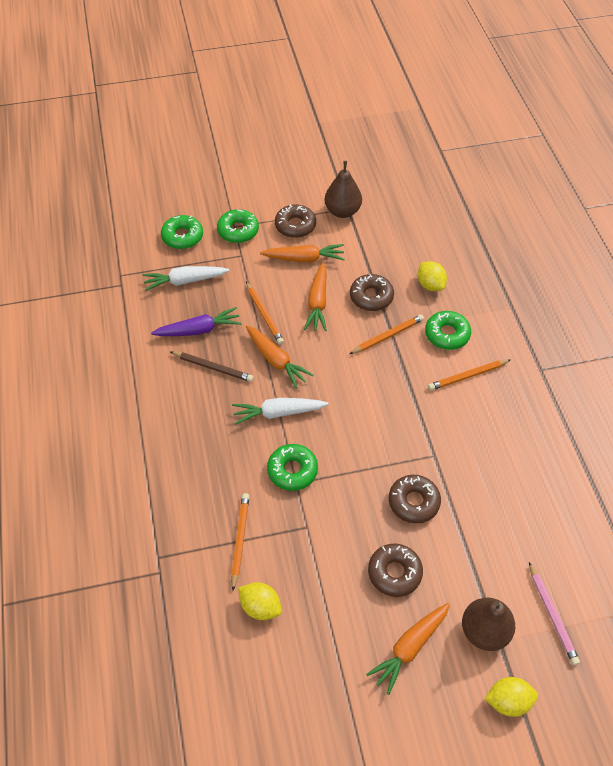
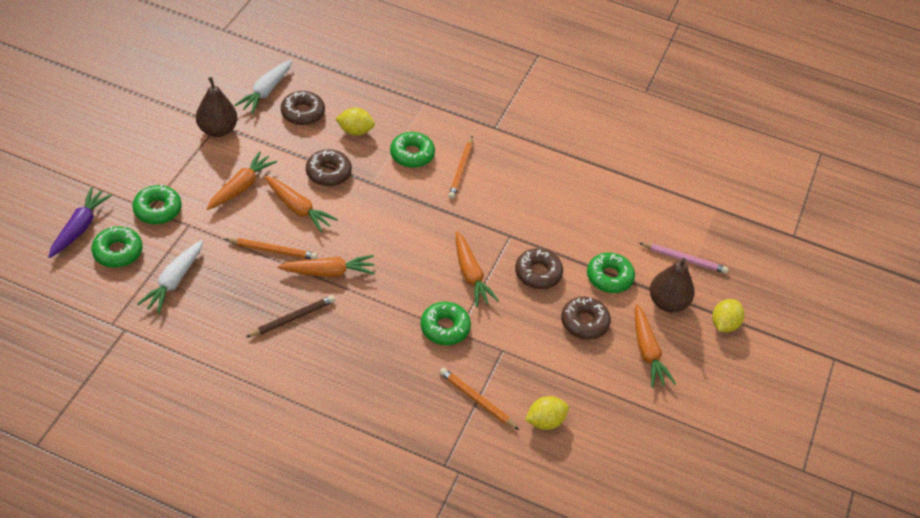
camera: 60 degrees left, 5 degrees down
(198, 330) = (241, 304): purple carrot -> purple carrot (79, 228)
(278, 413) = (382, 303): white carrot -> white carrot (266, 91)
(295, 225) = (197, 169): brown donut -> brown donut (303, 113)
(363, 454) = (470, 275): none -> orange carrot
(388, 336) = (377, 188): orange pencil -> none
(465, 562) = (609, 277): none -> green donut

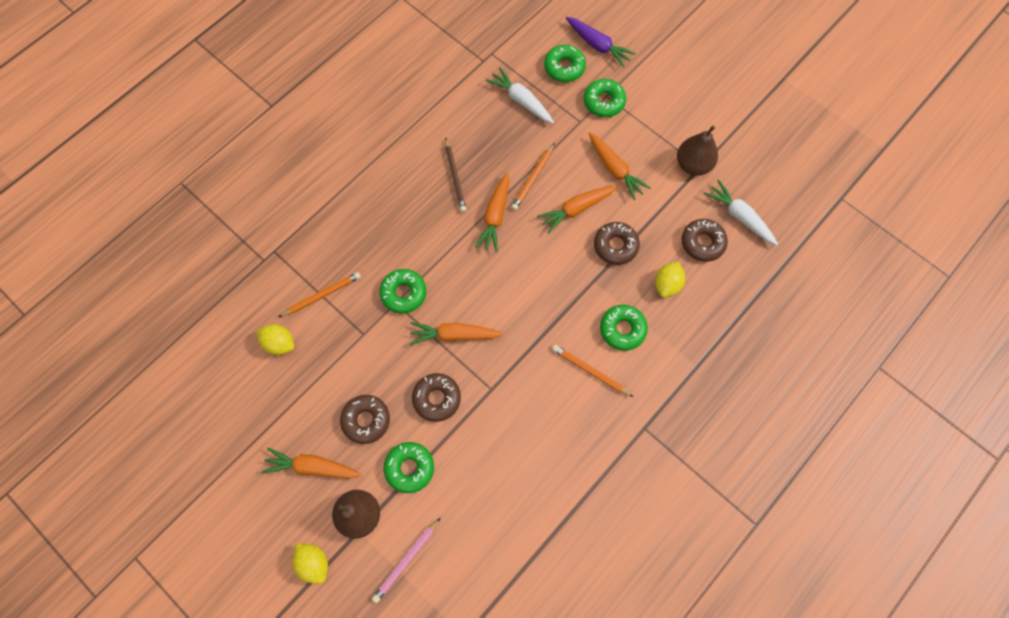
camera: 115 degrees right, 20 degrees up
(545, 421) = (279, 343): yellow lemon -> yellow lemon turned 60 degrees counterclockwise

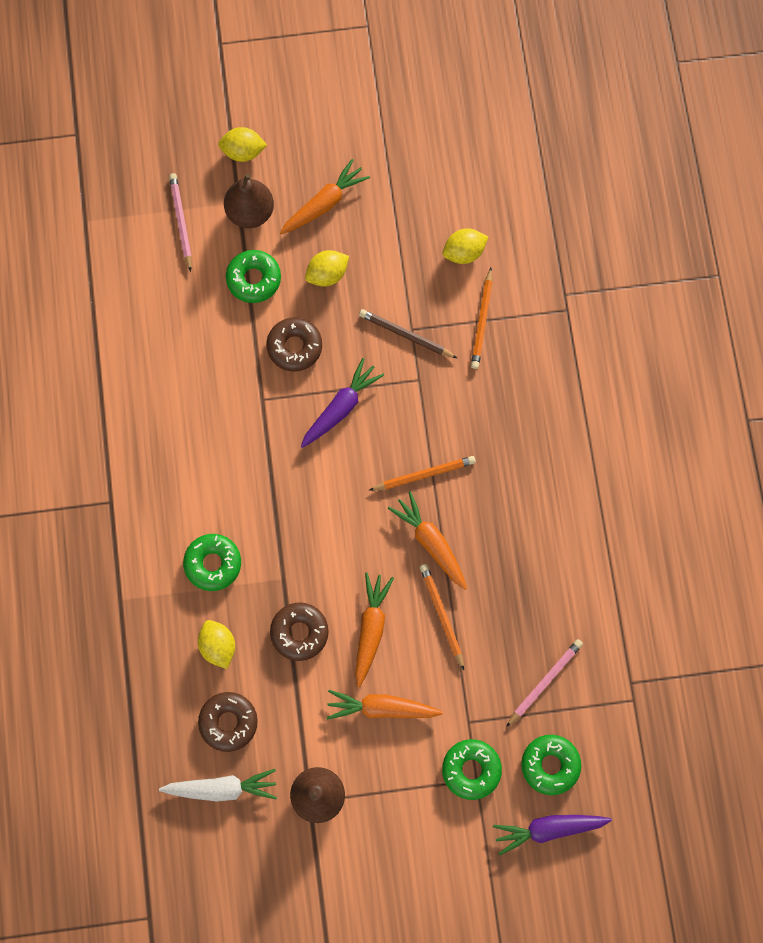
camera: 130 degrees right, 5 degrees up
(366, 420) = (327, 274): brown donut -> yellow lemon
(403, 293) = (421, 394): green donut -> none
(455, 177) = (508, 538): brown pencil -> brown pencil (405, 335)
(455, 335) = (340, 408): orange carrot -> purple carrot
(521, 101) = (545, 681): white carrot -> pink pencil
(590, 371) = (201, 500): orange pencil -> orange pencil (424, 474)

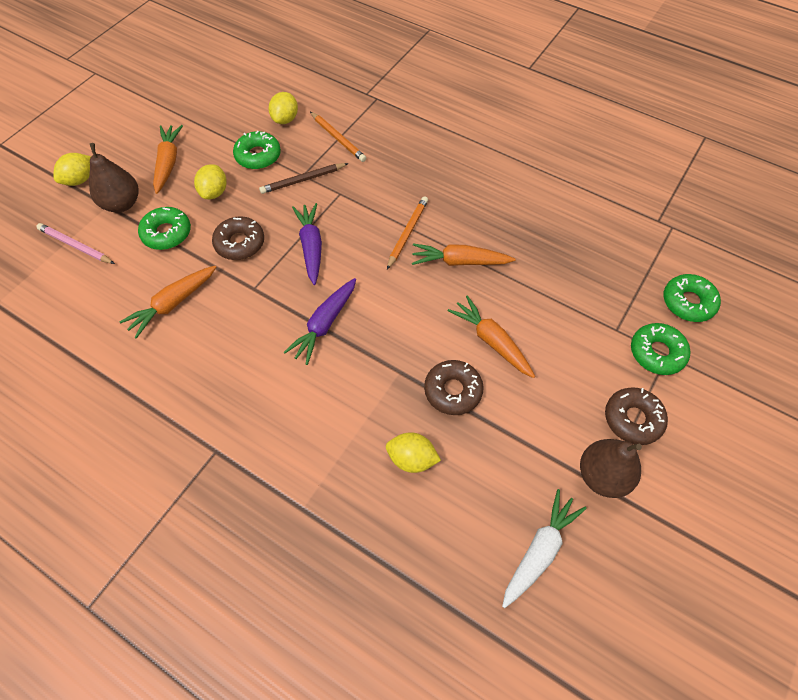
camera: 50 degrees left, 15 degrees down
(213, 564) = (341, 412): green donut -> green donut (258, 156)
(228, 722) = (484, 500): brown donut -> brown donut (633, 419)
(382, 708) = (561, 377): orange carrot -> orange carrot (173, 304)
(441, 615) = (519, 291): orange pencil -> none
(545, 681) = (620, 265): pink pencil -> none
(549, 829) = (740, 335): purple carrot -> purple carrot (325, 324)

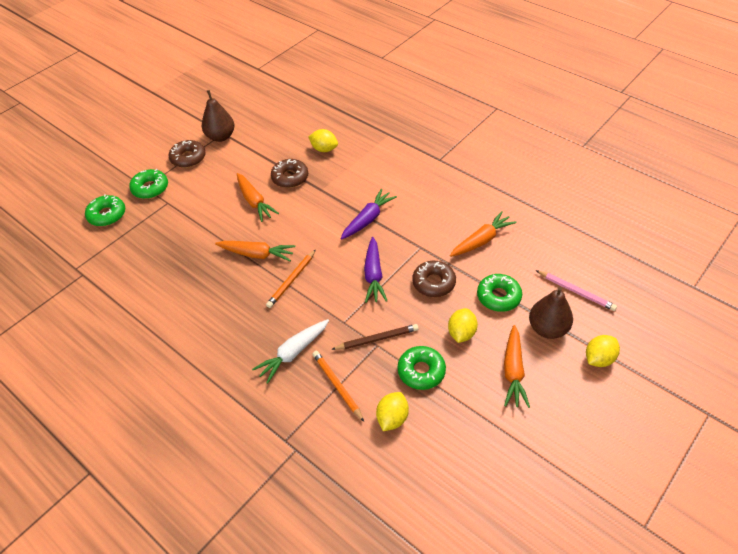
camera: 170 degrees left, 10 degrees down
(539, 551) = (269, 113): white carrot -> white carrot (293, 353)

